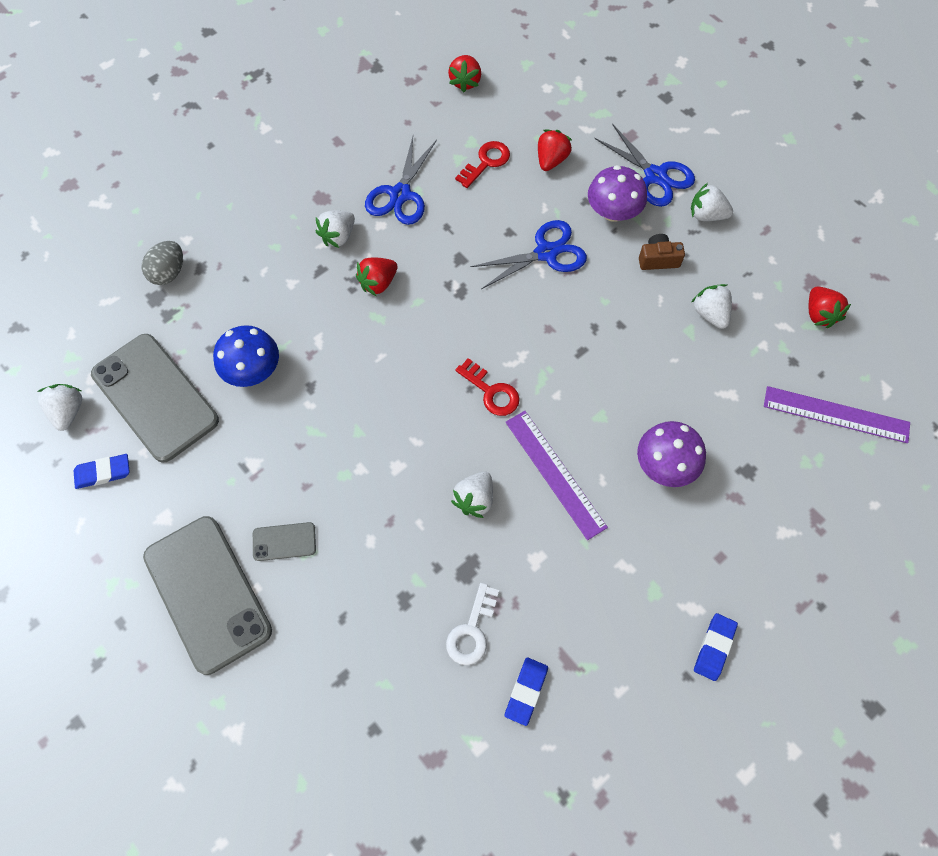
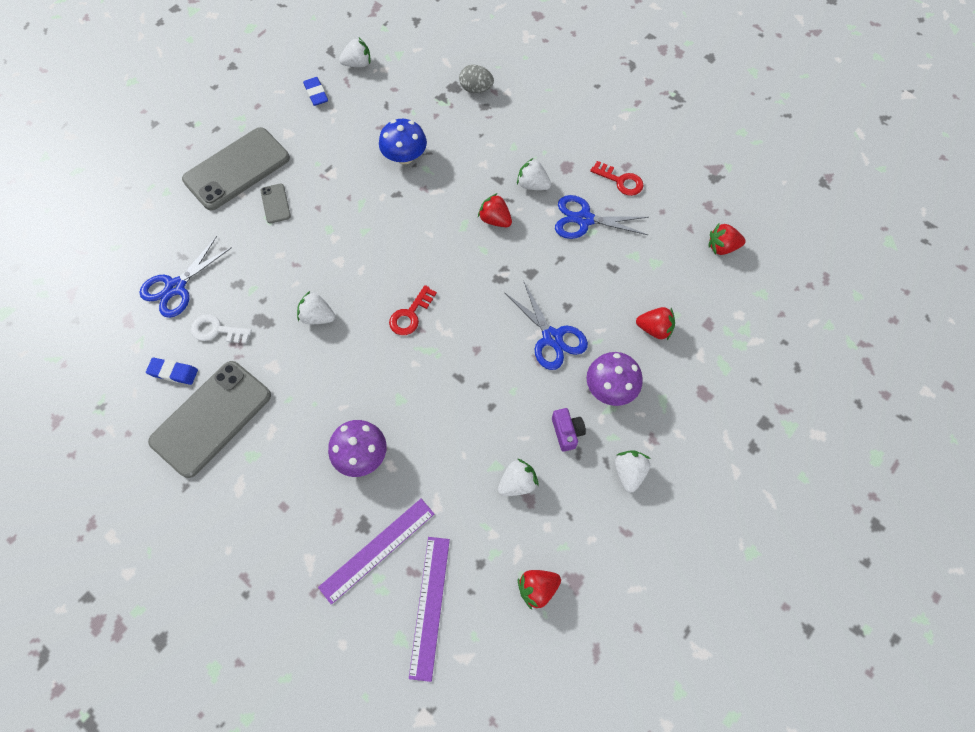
camera: 80 degrees right, 0 degrees up
(155, 397) = (375, 106): grey phone -> grey phone (211, 418)
(486, 162) = (636, 277): red key -> red key (620, 181)
(555, 473) = (344, 370): purple ruler -> purple ruler (377, 550)
(655, 176) = (662, 421): blue scissors -> blue scissors (175, 287)
(658, 259) = (567, 432): brown camera -> purple camera
(714, 647) = (208, 505): blue eraser -> none

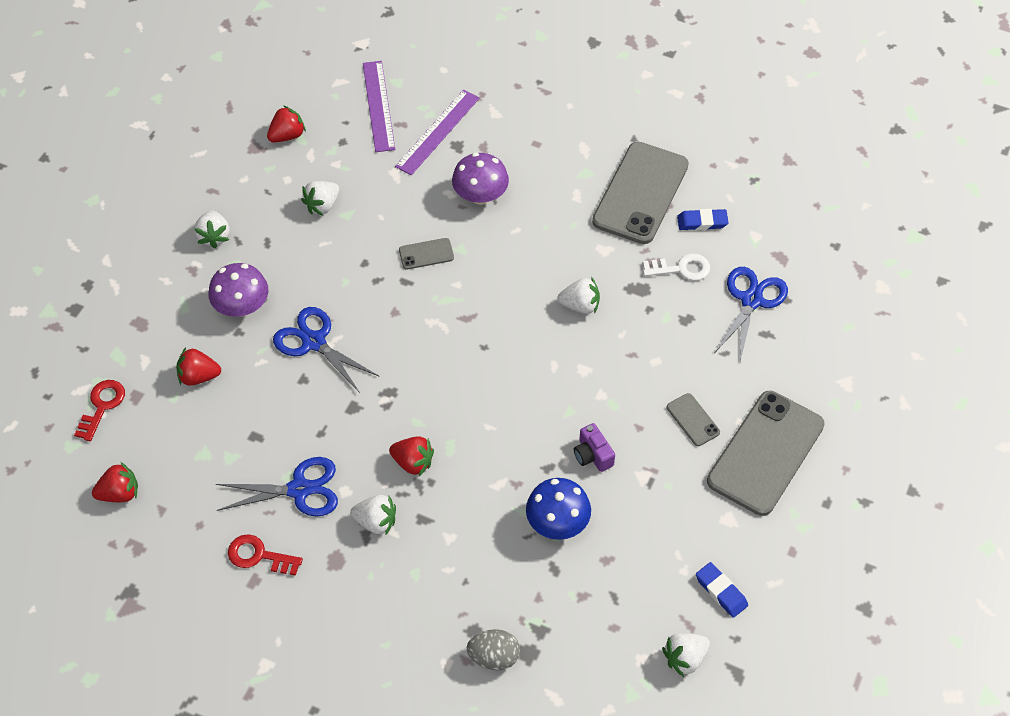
camera: 165 degrees right, 10 degrees down
(410, 315) = (479, 330): red key -> red key (102, 406)
(432, 401) = (426, 254): none -> grey phone
(567, 432) = (281, 257): purple camera -> purple camera (592, 455)

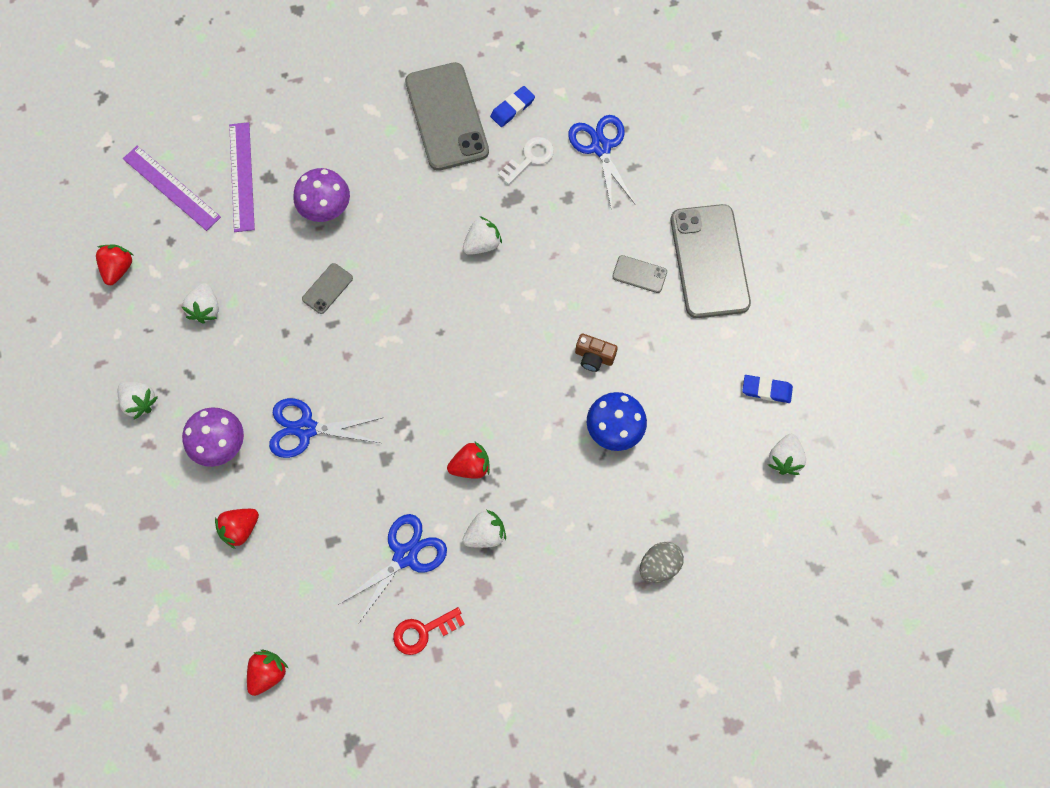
camera: 40 degrees left, 15 degrees up
(102, 406) = (184, 615): red key -> none
(592, 455) = (594, 357): purple camera -> brown camera

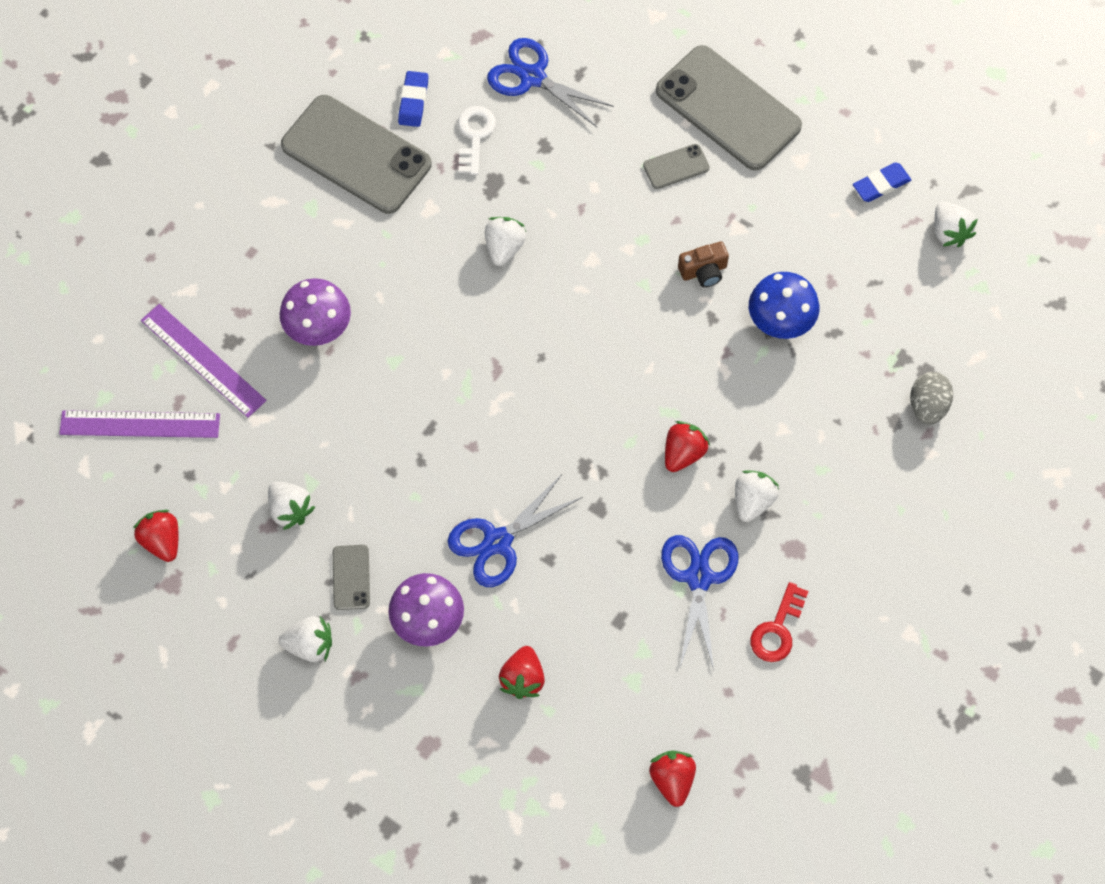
camera: 40 degrees left, 5 degrees down
(327, 288) = (394, 400): grey phone -> grey phone (351, 577)

